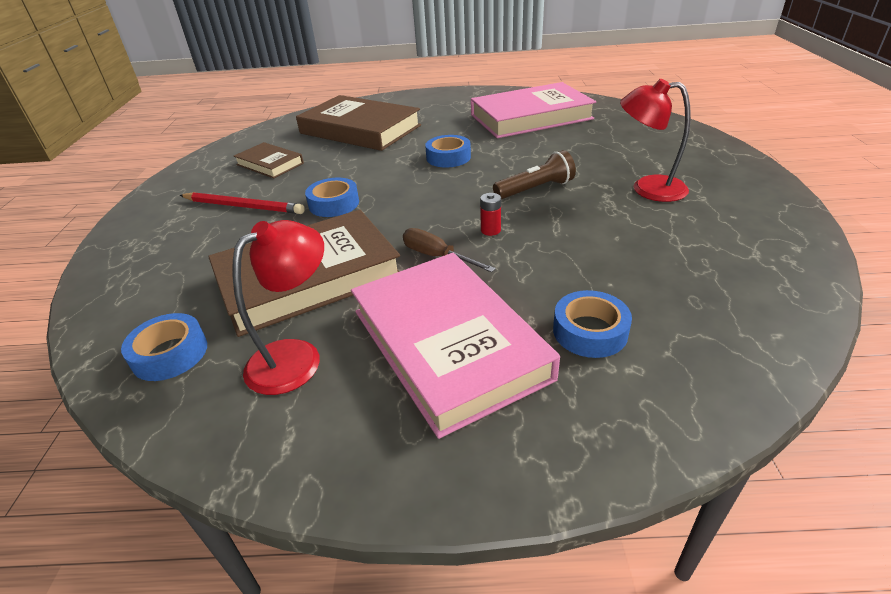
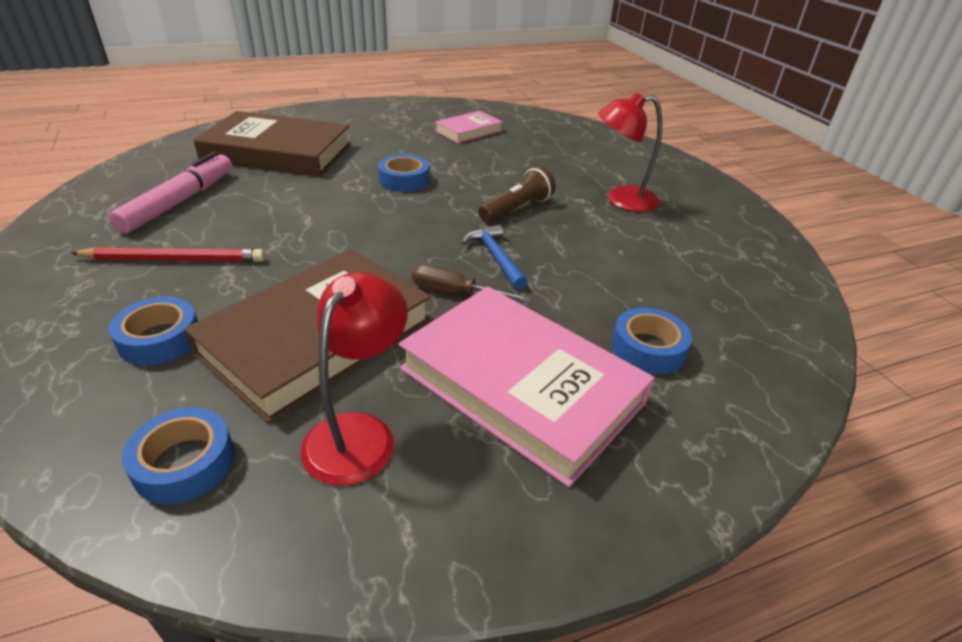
camera: 25 degrees left, 0 degrees up
(270, 164) = (179, 202): brown book -> pink marker
(334, 204) = (297, 245): blue tape -> blue tape (160, 339)
(490, 230) = (496, 257): red battery -> blue hammer
(531, 117) = (468, 131): pink book -> pink book, size x0.52

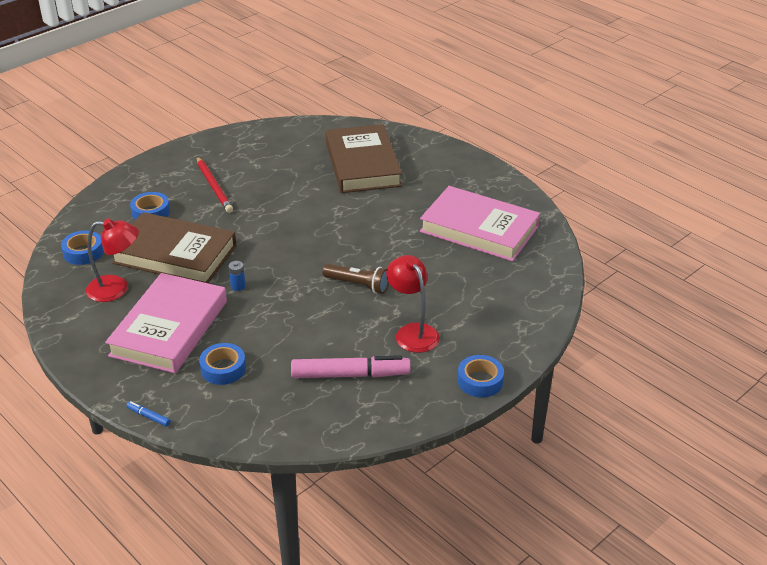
camera: 70 degrees right, 0 degrees up
(179, 202) = (271, 161): pink marker -> pink marker (350, 375)
(404, 180) = (363, 226): blue tape -> blue tape (480, 381)
(455, 293) = (238, 286): brown screwdriver -> blue battery
(468, 131) = (479, 229): pink book -> pink book, size x1.94
(496, 257) = (286, 291): blue hammer -> none
(757, 460) = (148, 417): none -> blue marker

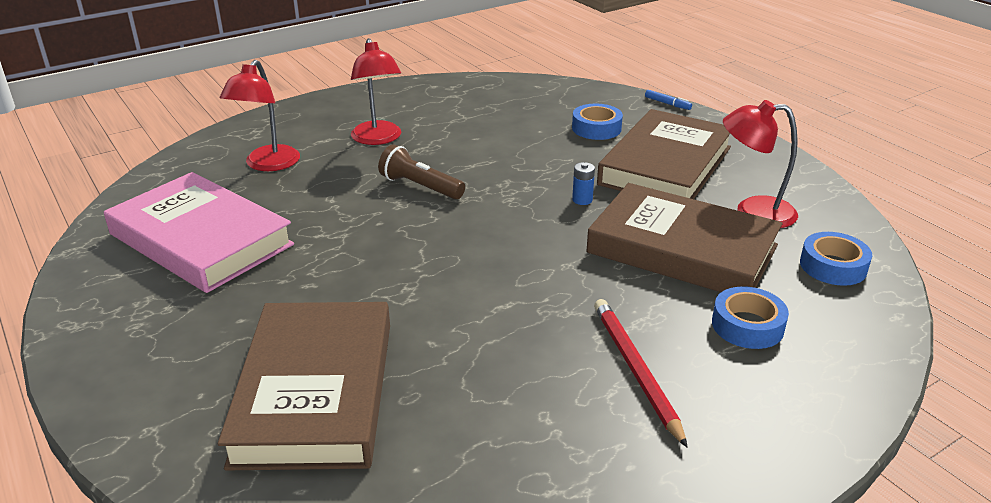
camera: 170 degrees left, 5 degrees down
(169, 328) = (666, 165): pink book -> brown book
(350, 375) = (462, 114): pink marker -> none
(480, 381) = (335, 100): blue tape -> none
(483, 293) = (267, 165): none -> red lamp

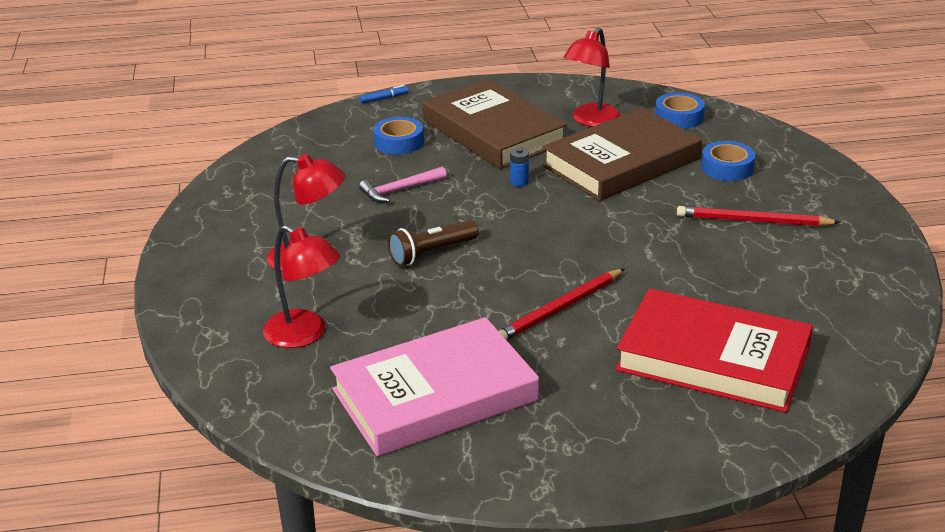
camera: 65 degrees left, 0 degrees up
(315, 391) = (713, 358): brown book -> red book
(364, 272) = (560, 309): none -> red pencil
(514, 148) = (399, 190): none -> pink hammer

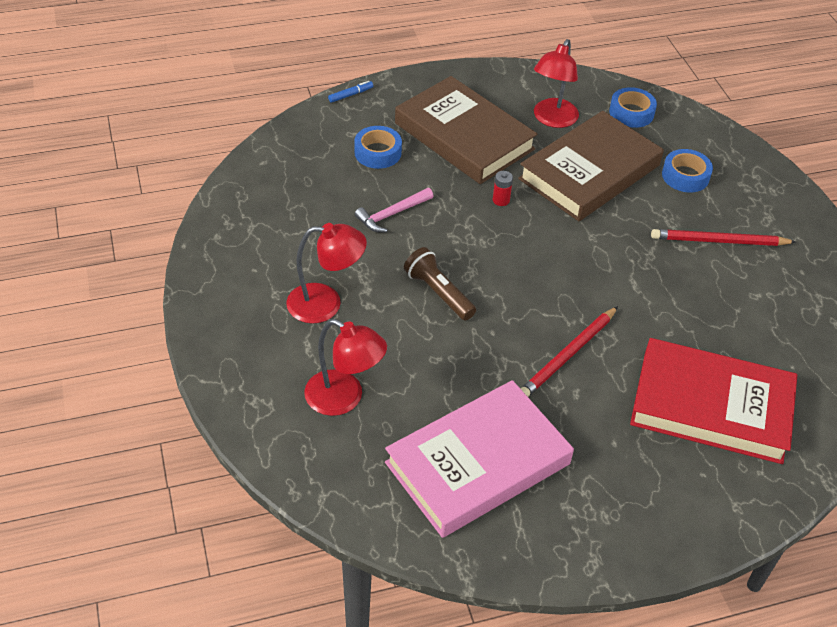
camera: 10 degrees left, 15 degrees up
(431, 253) = (438, 293): brown flashlight -> brown flashlight turned 90 degrees clockwise
(519, 182) = (501, 200): blue battery -> red battery

